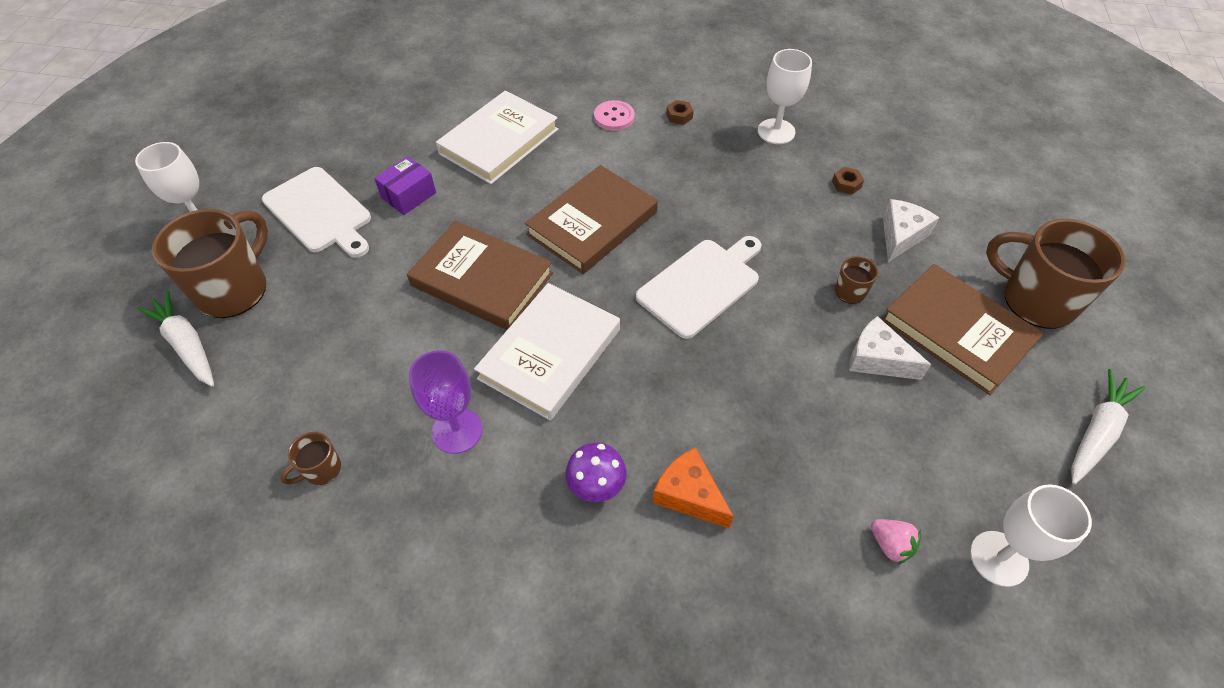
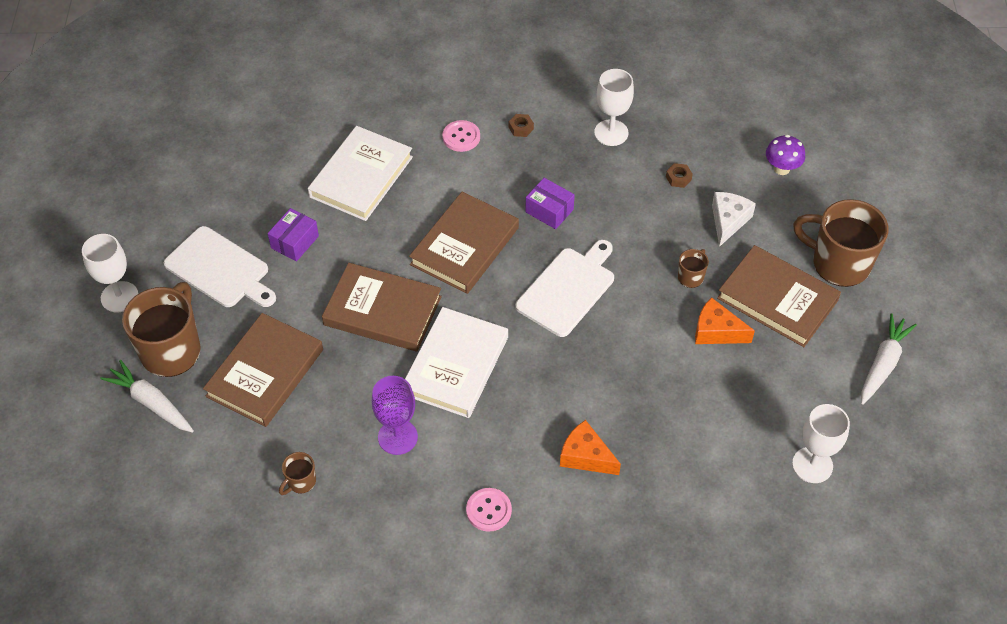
camera: 10 degrees left, 0 degrees up
(327, 329) = (265, 373): none -> brown book
(547, 549) = (488, 510): none -> pink button
(596, 487) = (515, 461): purple mushroom -> purple mushroom (781, 168)
(695, 199) = (549, 211): none -> purple box
(877, 359) = (716, 331): white cheese -> orange cheese
(890, 545) = (736, 468): pink strawberry -> none

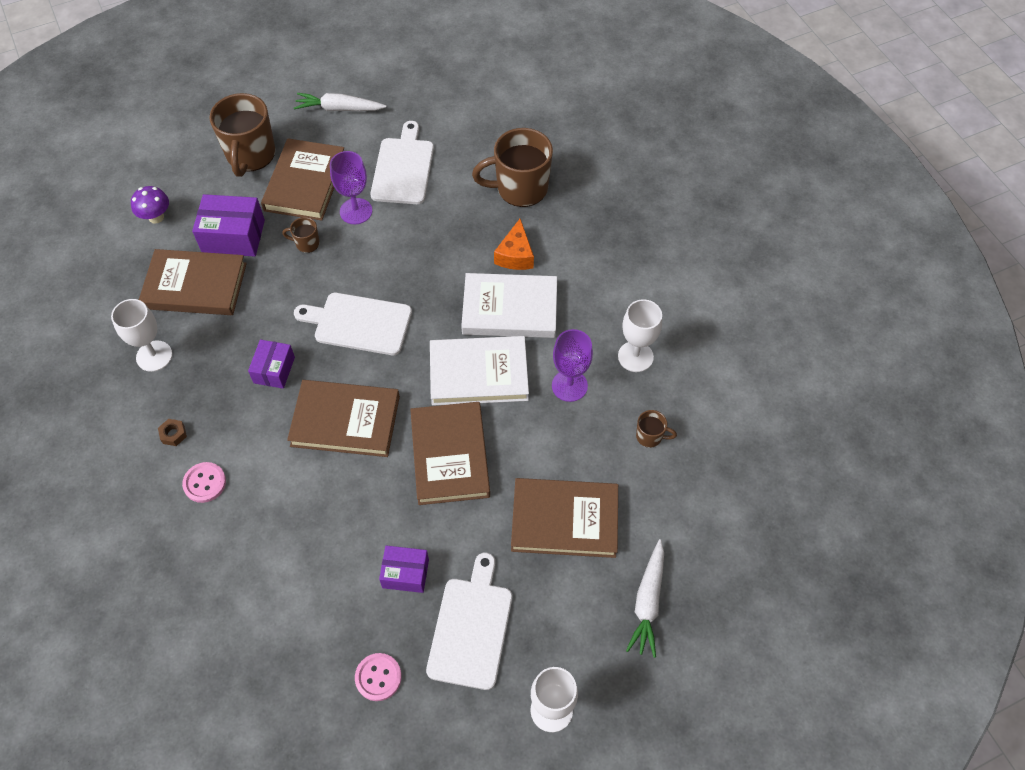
camera: 115 degrees left, 5 degrees up
(172, 350) = (584, 617): brown mug -> brown mug (520, 188)
(361, 177) = (294, 553): white book -> white book (510, 309)
(488, 510) = (596, 298): pink button -> pink button (378, 677)
(678, 178) = (195, 286): brown nut -> brown book
(716, 331) = (356, 211): orange cheese -> purple goblet
(728, 221) = (233, 236): white cheese -> purple box
(762, 395) = (403, 168): none -> white cutting board
(812, 465) = (449, 126): white goblet -> white goblet (635, 356)

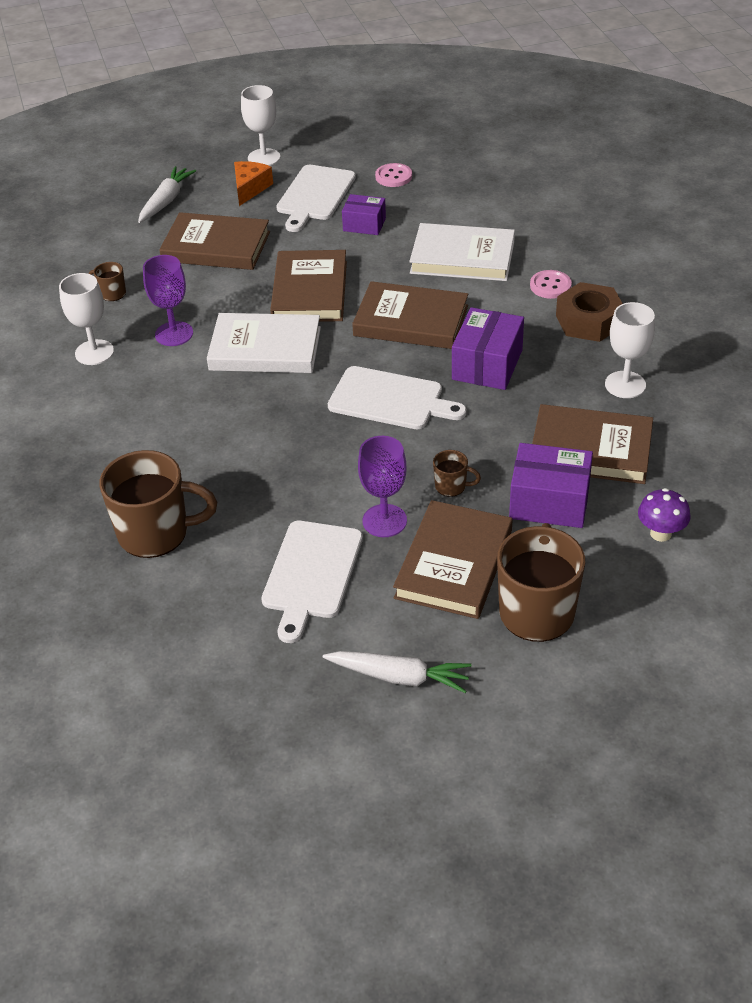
camera: 170 degrees left, 15 degrees down
(173, 434) = (589, 321): brown nut -> brown nut, size x2.37
(274, 370) = (487, 365): purple box -> purple box, size x1.57
(510, 309) = (214, 402): white book -> white book (462, 257)
(515, 255) = (189, 455): orange cheese -> orange cheese (250, 188)

